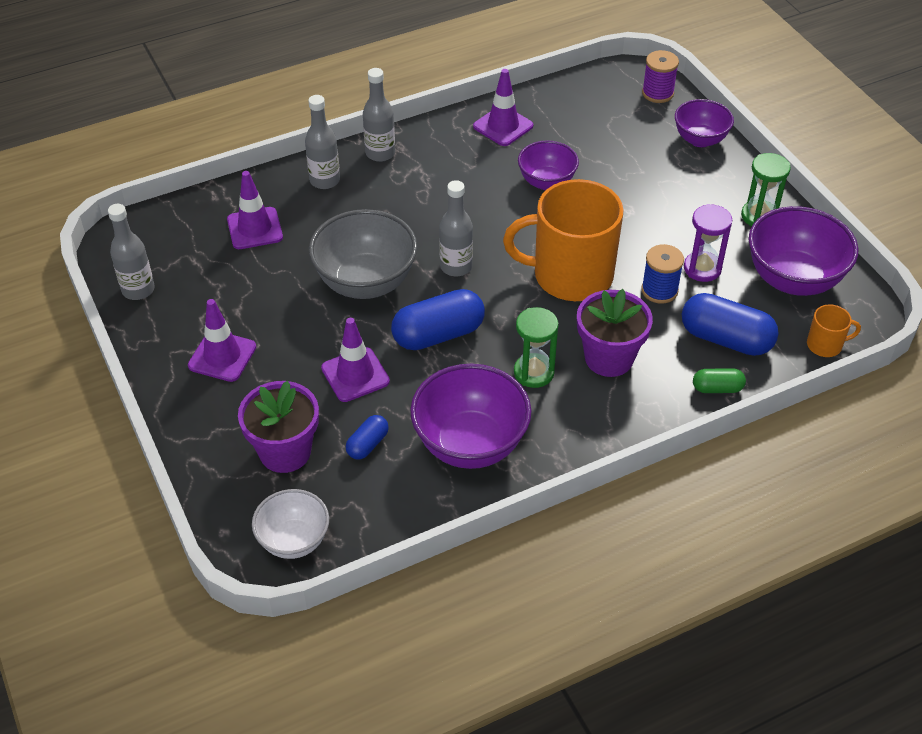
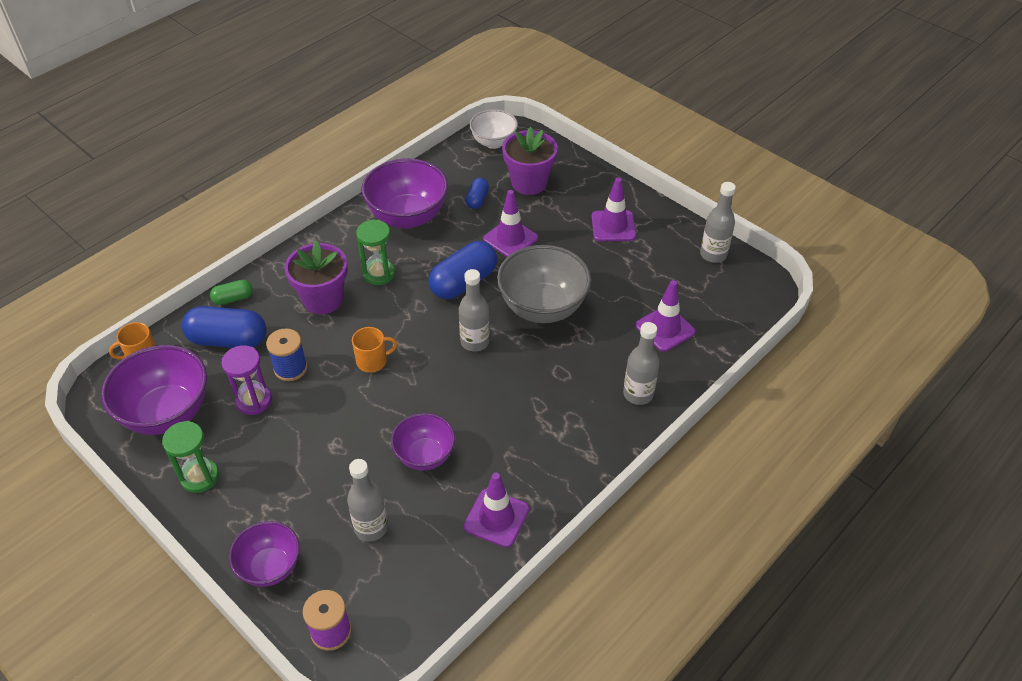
camera: 160 degrees right, 0 degrees up
(380, 153) = (605, 441): grey bottle -> grey bottle (371, 527)
(570, 275) = (373, 361): orange mug -> orange mug, size x0.42

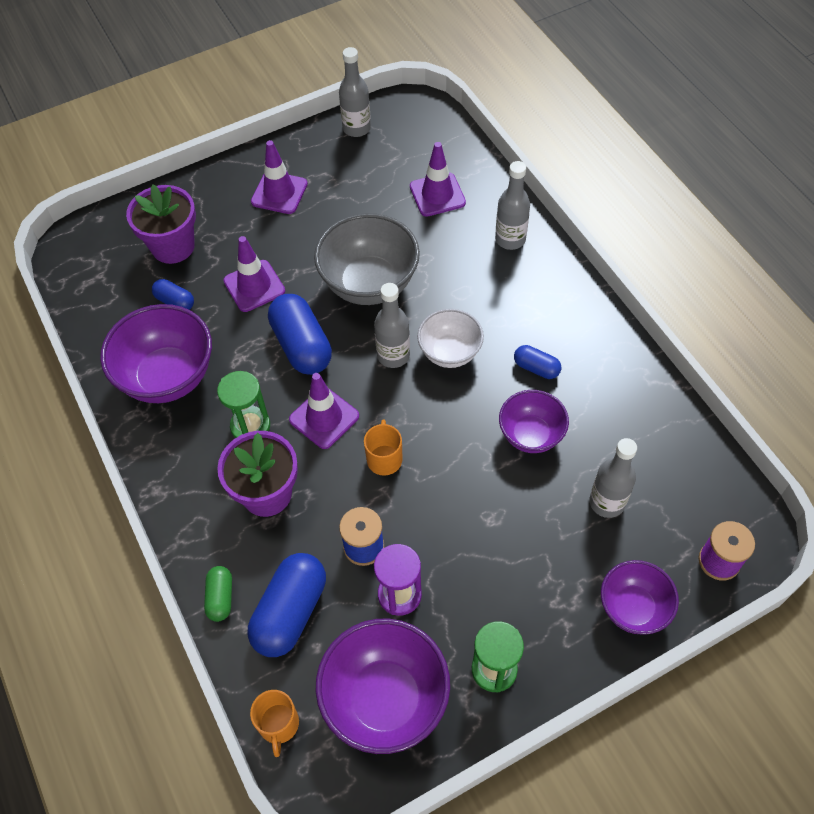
camera: 70 degrees left, 10 degrees up
(493, 142) = (84, 262): white bowl -> white bowl (449, 353)
(496, 518) = (622, 390): purple traffic cone -> purple traffic cone (324, 418)
(498, 445) = (536, 368): none -> blue capsule

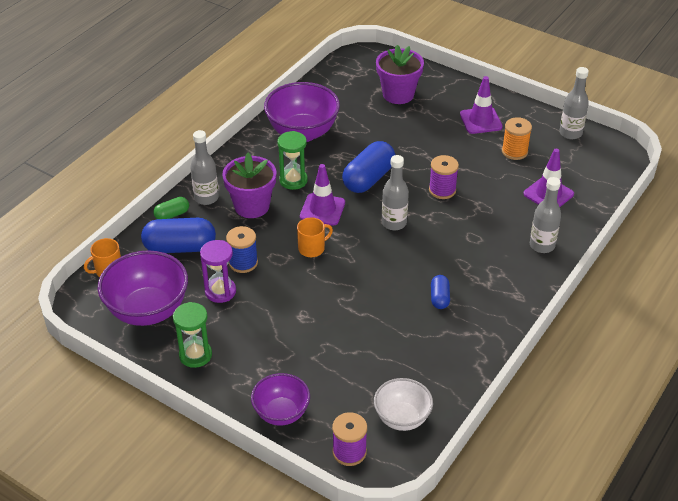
camera: 60 degrees right, 15 degrees down
(175, 302) = (358, 112): blue capsule -> none
(254, 286) = (397, 140): purple traffic cone -> none
(351, 189) = (514, 151): none -> orange spool
(369, 284) = (442, 190): grey bowl -> purple spool
(449, 353) = (417, 249): white bowl -> white bowl (402, 418)
(531, 435) = (381, 314): purple bowl -> none
(607, 502) = (355, 372): grey bottle -> grey bottle (206, 198)

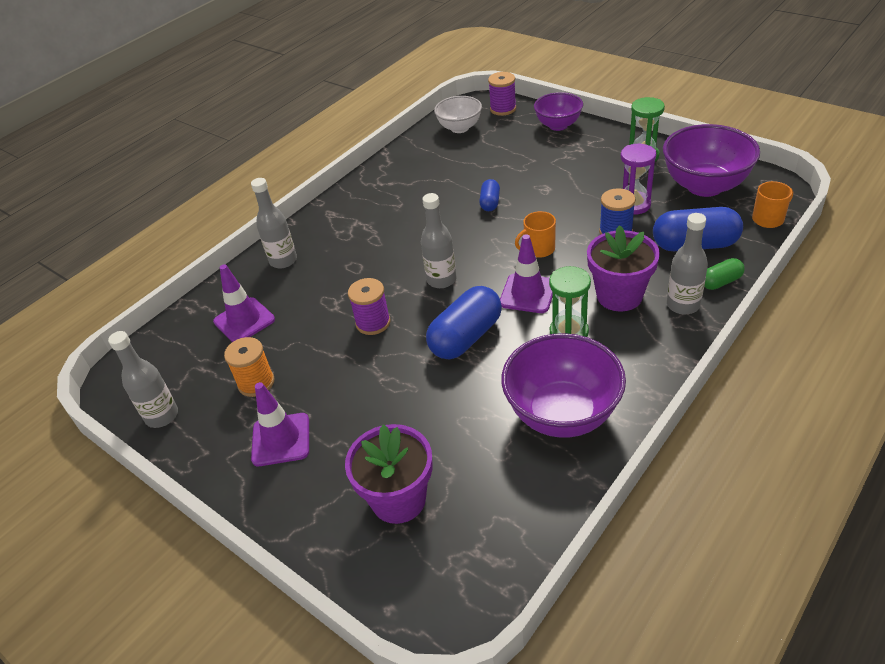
camera: 170 degrees left, 0 degrees up
(439, 298) = (408, 208): blue capsule -> blue capsule (490, 203)

